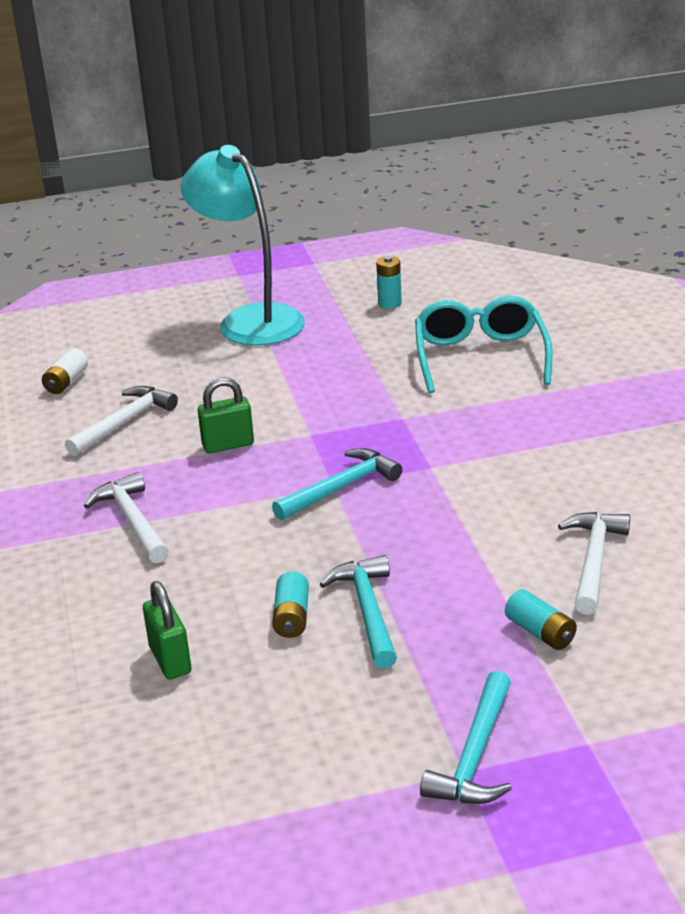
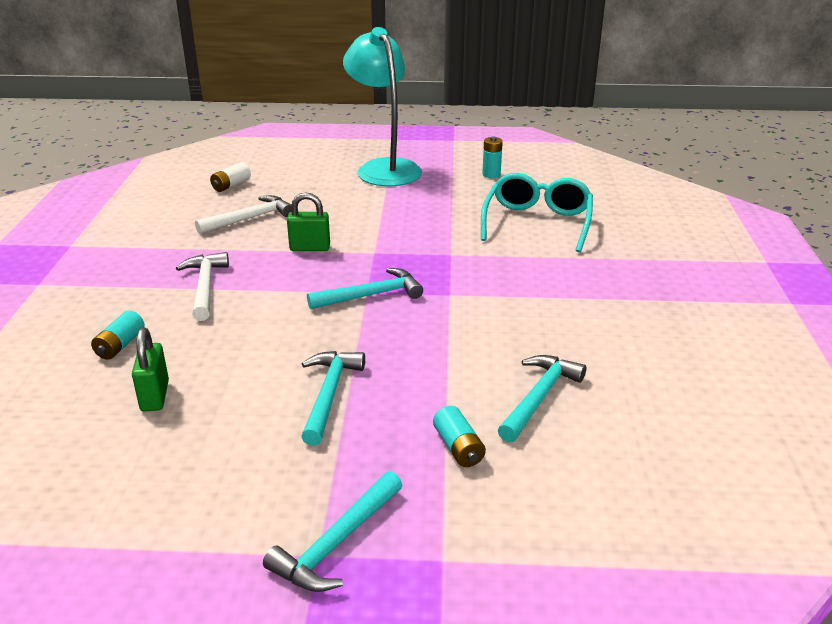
camera: 15 degrees right, 0 degrees up
(292, 617) = (267, 385): turquoise battery -> turquoise battery (120, 345)
(594, 561) = (539, 397): white hammer -> turquoise hammer

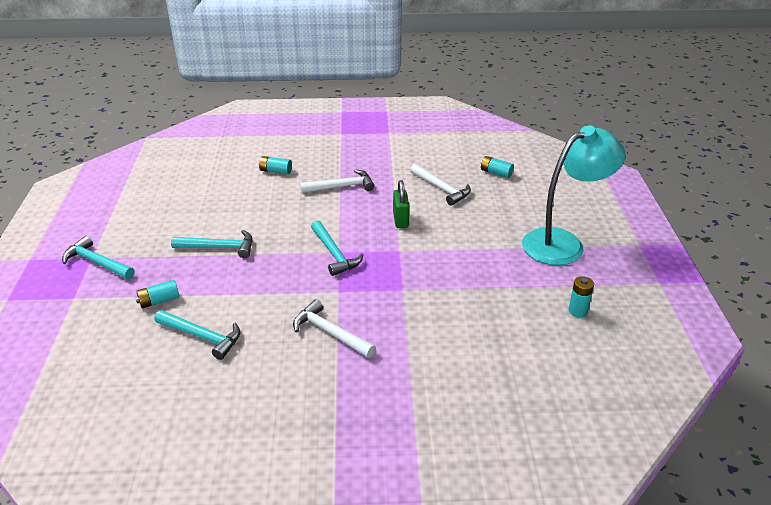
camera: 85 degrees right, 5 degrees up
(155, 396) = (226, 190): green padlock -> none
(231, 185) = (496, 173): white battery -> turquoise battery
(526, 300) = (330, 332): none -> white hammer
(537, 222) = (475, 342): turquoise glasses -> none

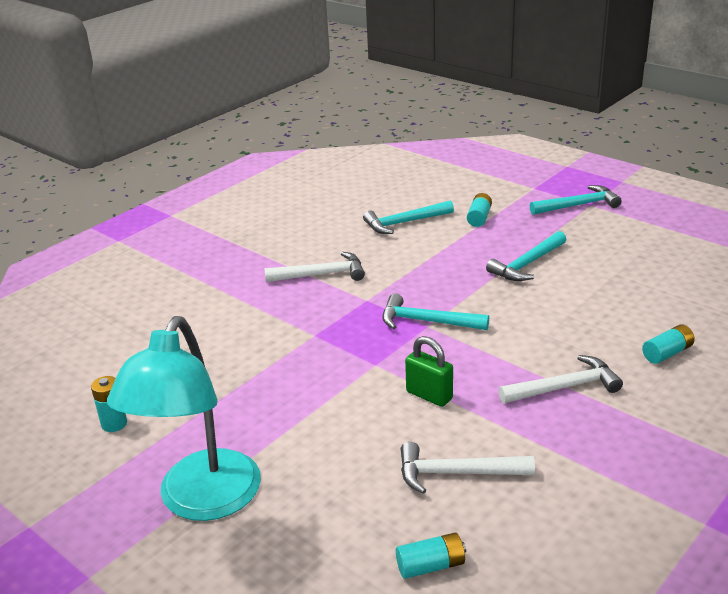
camera: 135 degrees right, 5 degrees down
(341, 187) = (565, 387): white hammer -> white hammer turned 135 degrees counterclockwise

